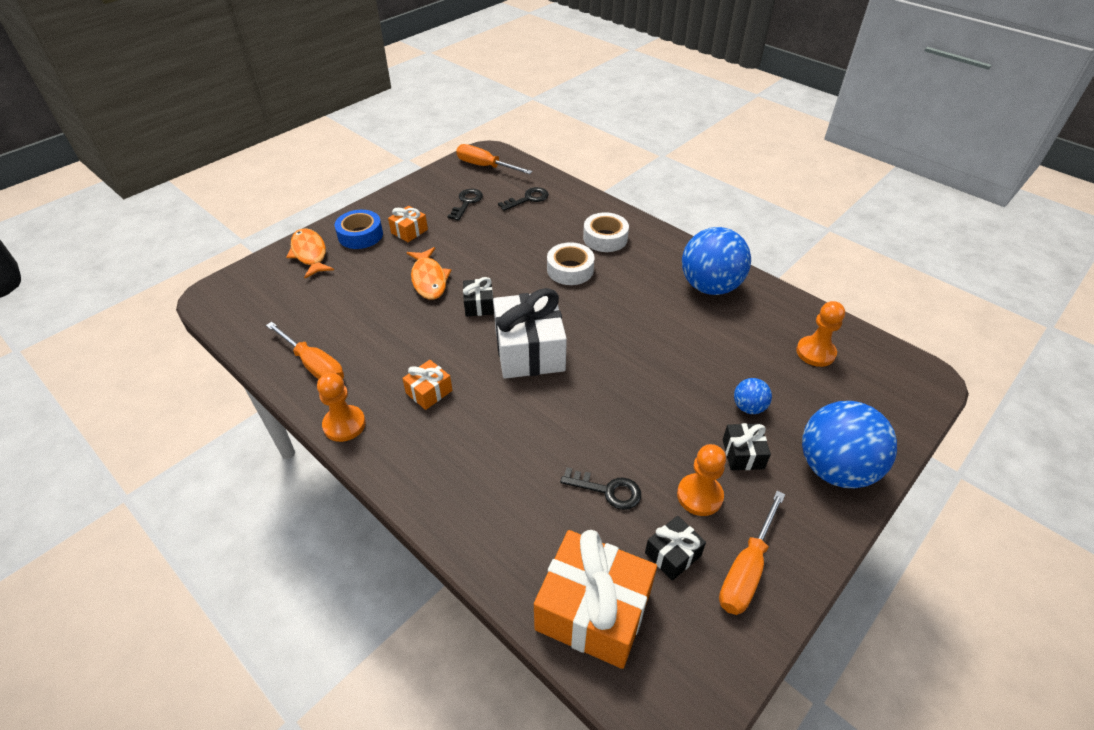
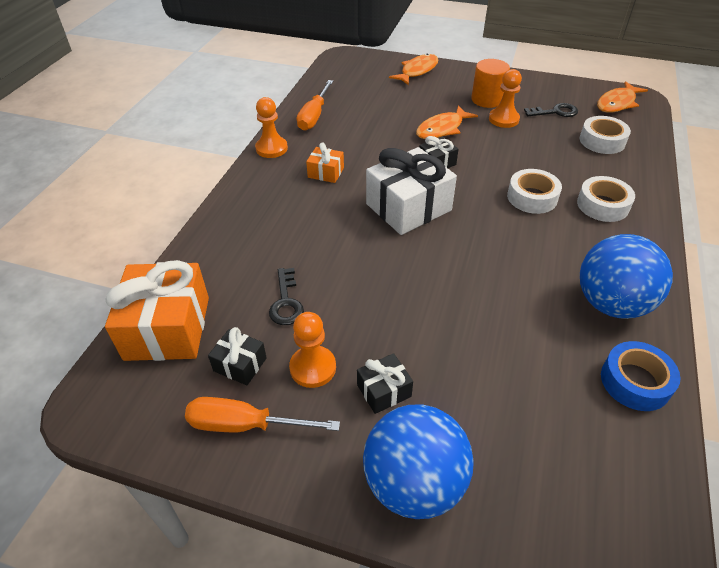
camera: 65 degrees right, 0 degrees up
(360, 235) = (458, 81): blue tape -> blue tape (635, 381)
(409, 231) = (487, 99): orange gift -> orange cylinder
(485, 166) = (617, 103): orange screwdriver -> orange fish
(528, 199) = (602, 141): black key -> white tape
(748, 407) = (451, 381): blue ball -> none
(815, 352) = (590, 430): orange pawn -> orange pawn (503, 119)

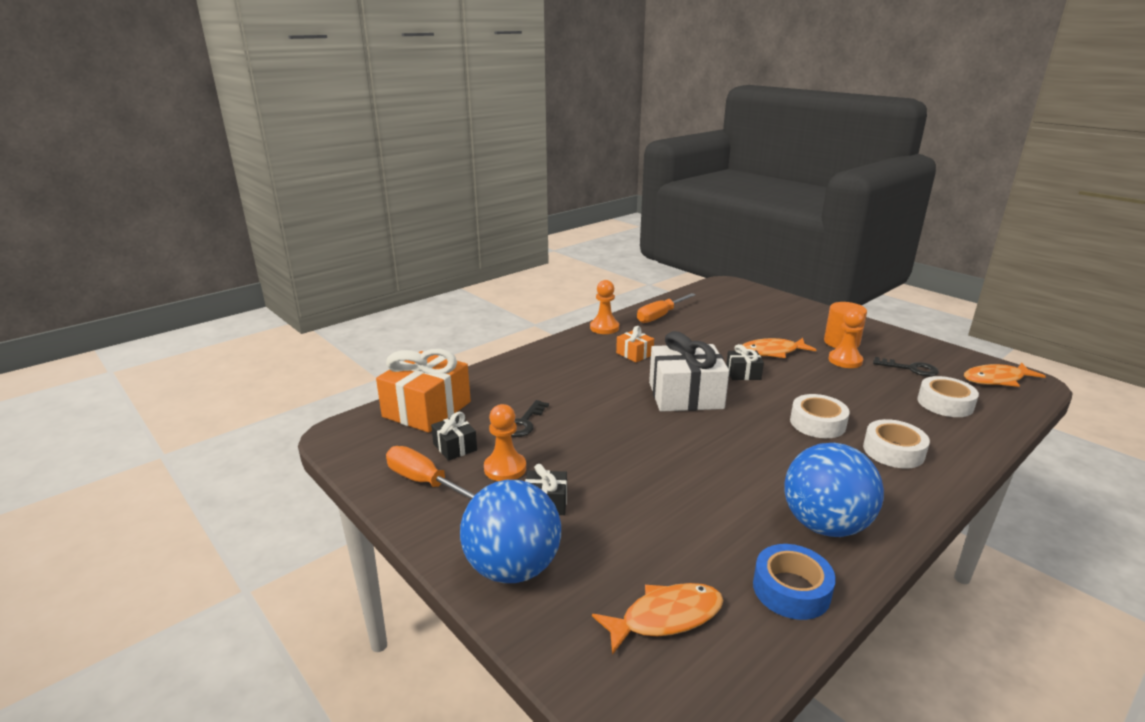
camera: 30 degrees right, 20 degrees down
(417, 71) = (788, 307): orange fish -> orange fish (666, 617)

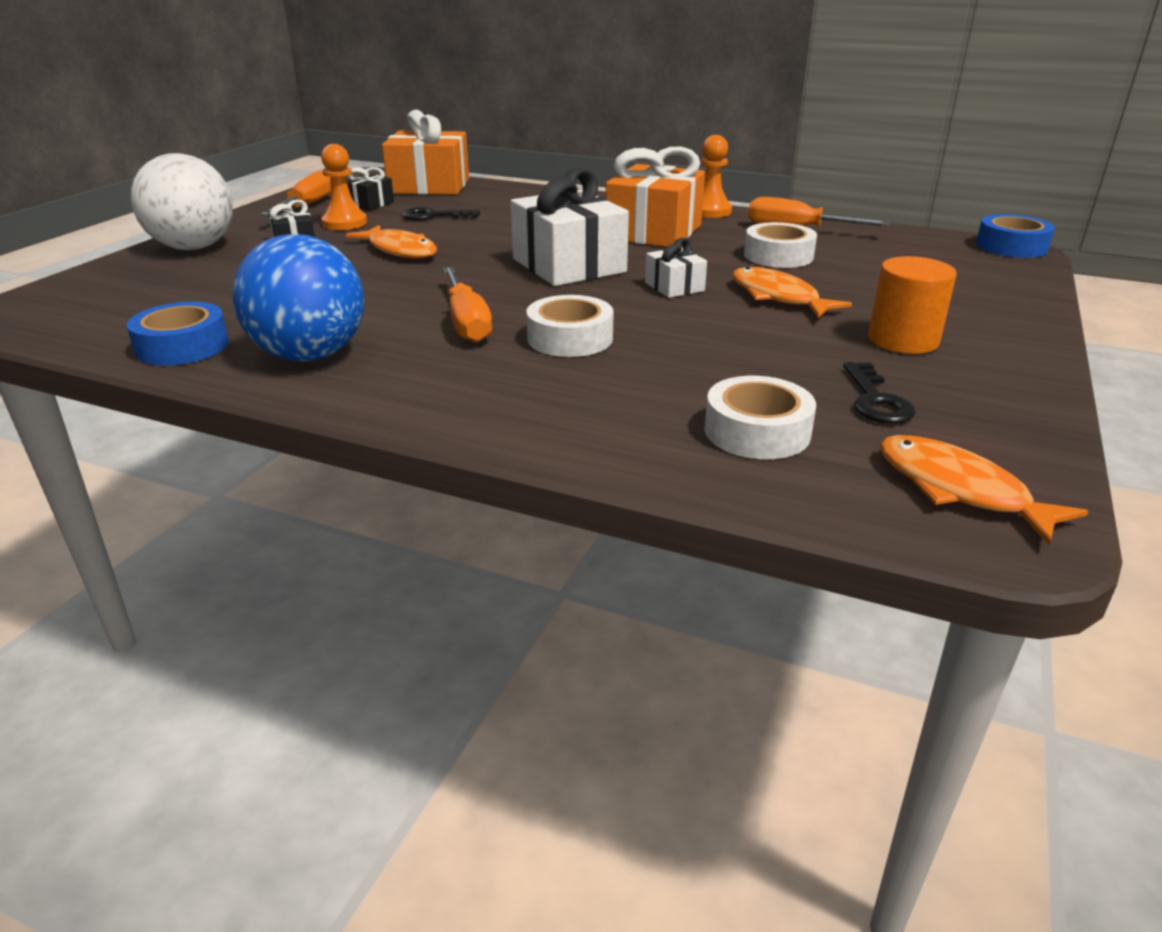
camera: 65 degrees right, 5 degrees up
(512, 568) = (194, 248): blue ball -> white ball
(634, 354) = (654, 232): orange gift -> orange gift, size x2.06
(666, 617) = (134, 302): orange fish -> orange fish (400, 250)
(723, 283) = (1011, 246): none -> blue tape
(743, 373) = (674, 287): black gift -> white gift
(779, 452) = (466, 322): none -> orange screwdriver
(845, 360) = (826, 346): orange pawn -> none
(893, 451) = (531, 390): white tape -> white tape (778, 256)

